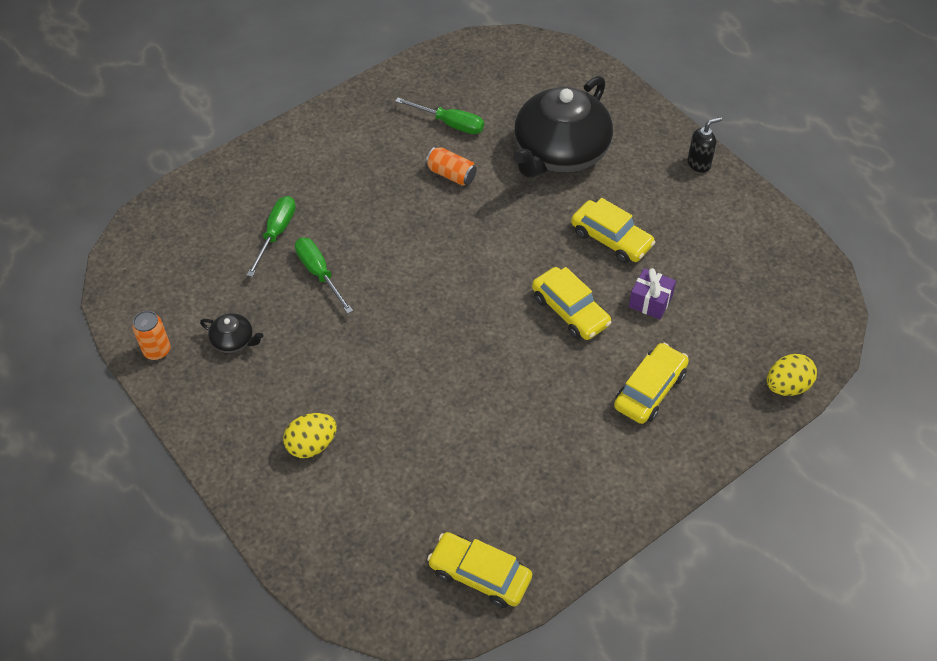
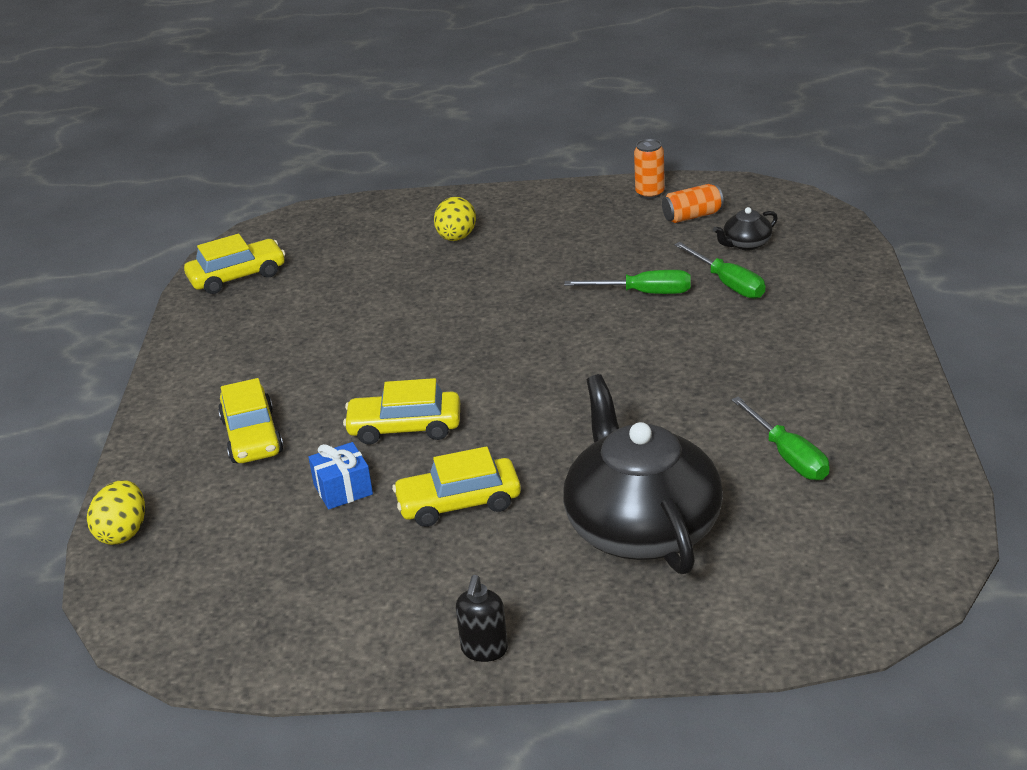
camera: 130 degrees right, 20 degrees down
(234, 341) = (615, 229): black teapot -> black teapot (746, 244)
(450, 124) = (788, 456): green screwdriver -> green screwdriver turned 90 degrees counterclockwise
(451, 174) = (695, 424): orange can -> orange can (692, 216)
(650, 301) = (343, 489): purple gift -> blue gift

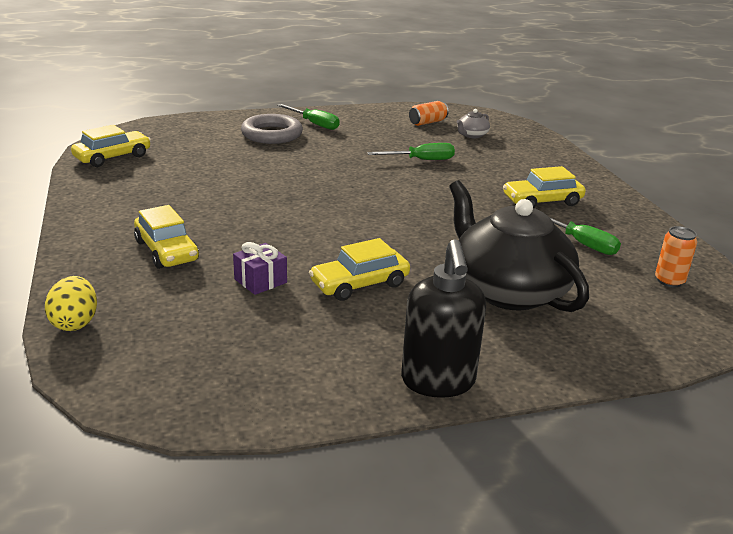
camera: 20 degrees left, 5 degrees down
(343, 489) = (260, 281): blue gift -> purple gift
(405, 427) = (291, 240): yellow car -> yellow car (542, 201)
(456, 238) = (272, 134): yellow egg -> grey ring
(484, 650) = (438, 382): black soap dispenser -> black soap dispenser, size x1.86
(650, 193) = (392, 112): orange can -> orange can (669, 281)
(728, 284) = (474, 154): green screwdriver -> green screwdriver (314, 124)
(746, 244) = (471, 135): black teapot -> grey teapot

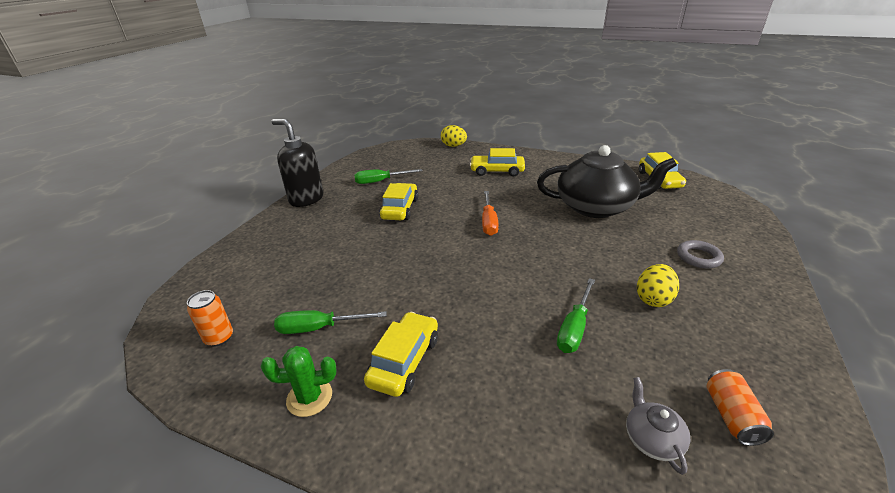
camera: 130 degrees right, 5 degrees up
(260, 281) = (438, 185): purple gift -> none
(272, 134) = (698, 257): grey ring -> grey ring, size x0.61
(314, 124) = (734, 297): green screwdriver -> green screwdriver (380, 181)
(319, 220) = (489, 222): none -> orange screwdriver
(351, 143) = (653, 299): none -> yellow egg
(508, 290) = (326, 253): black teapot -> black teapot (596, 207)
(620, 219) = (309, 397): none -> green cactus

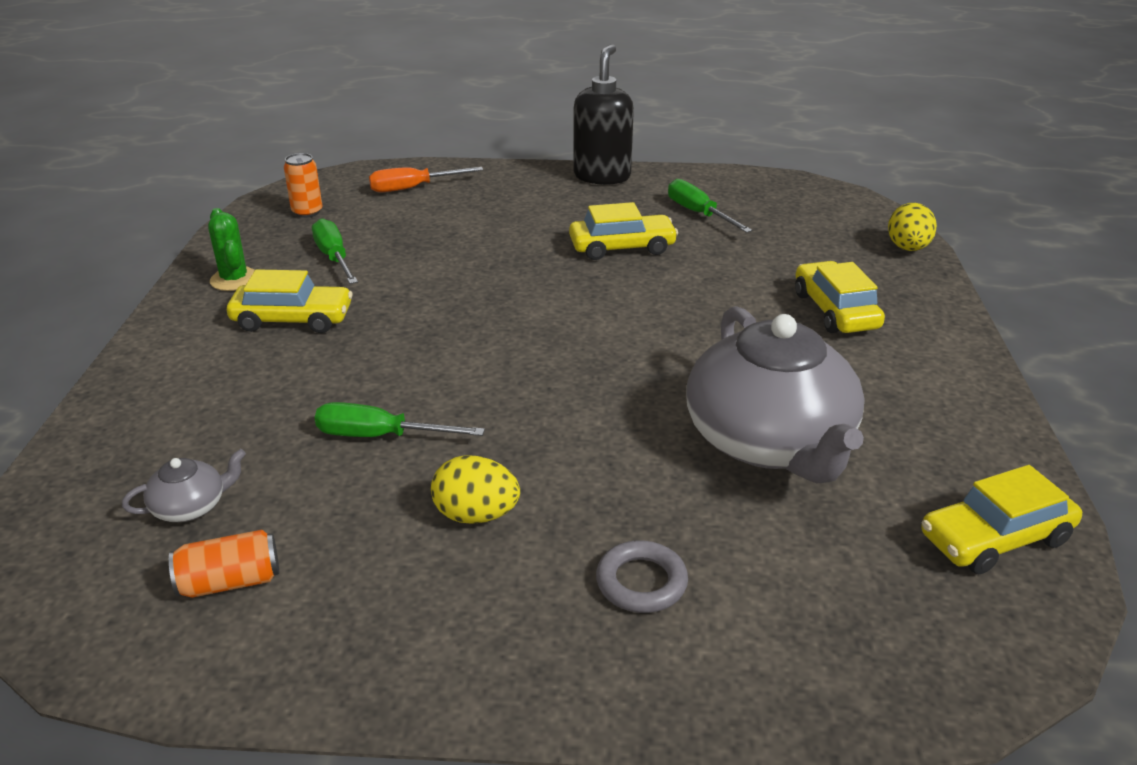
camera: 70 degrees right, 0 degrees up
(489, 222) = (630, 329): orange screwdriver -> orange screwdriver (413, 188)
(596, 207) = (770, 442): black teapot -> grey teapot

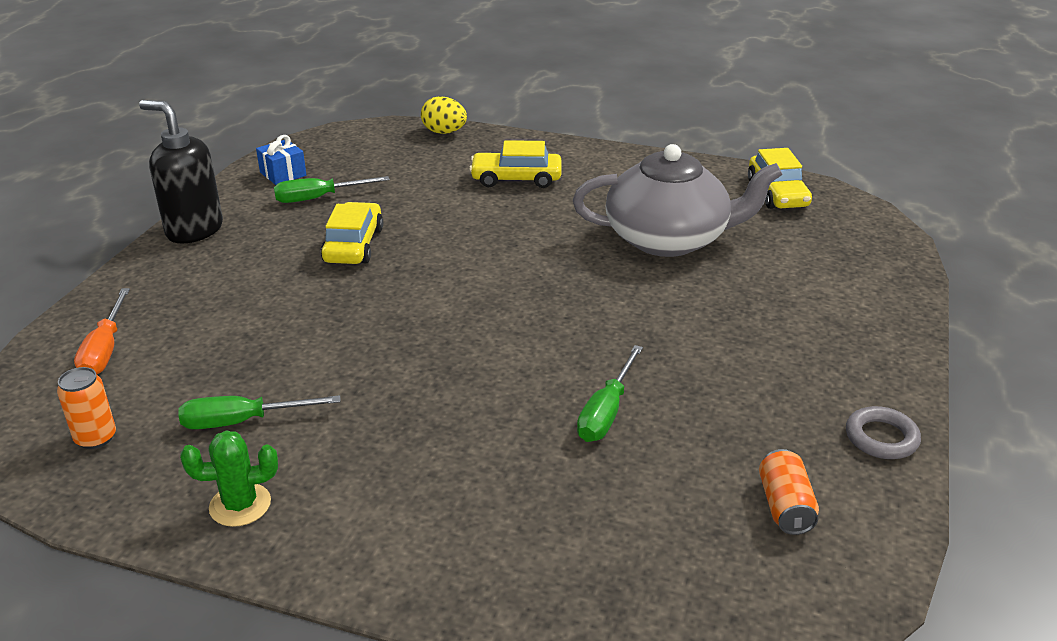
camera: 75 degrees left, 0 degrees up
(191, 507) = (681, 533): grey teapot -> none
(292, 319) = (368, 459): yellow car -> none
(476, 515) = (723, 372): yellow egg -> none
(641, 582) = (803, 314): grey ring -> grey ring (881, 438)
(731, 188) = (283, 174): none -> blue gift

